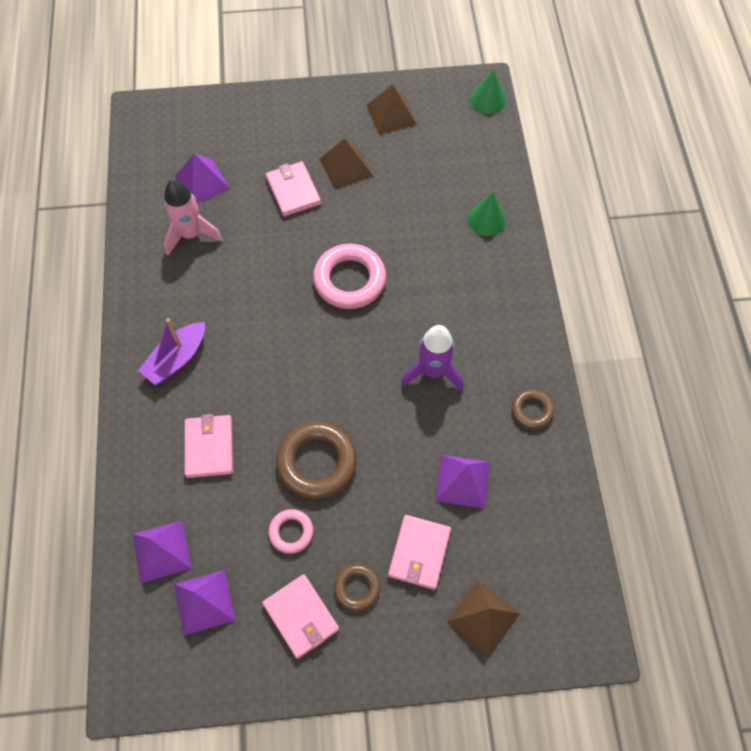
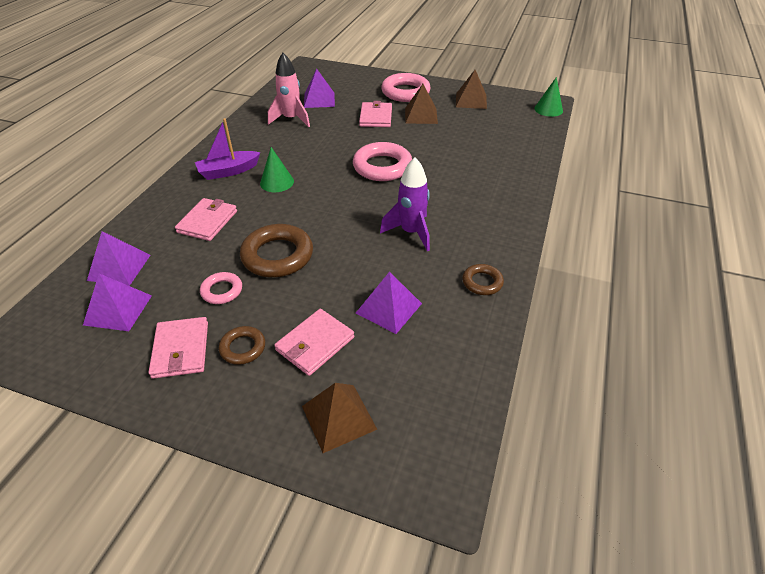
camera: 25 degrees right, 20 degrees down
(303, 126) = (405, 92): none -> pink ring
(486, 219) = (511, 164): green cone -> green cone (277, 182)

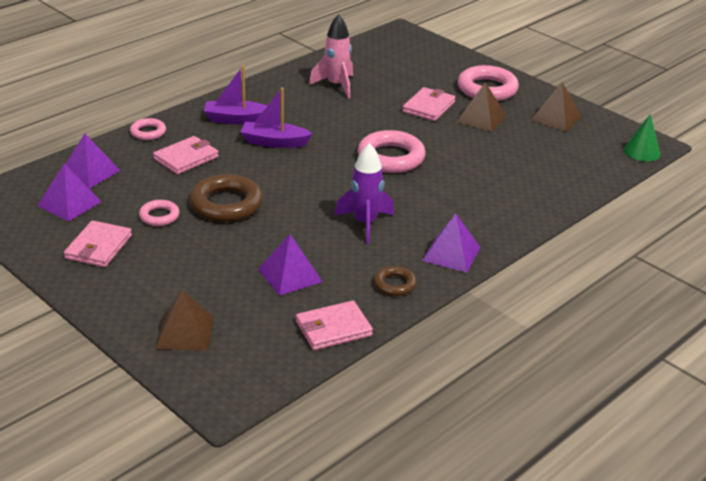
camera: 25 degrees right, 10 degrees down
(154, 207) = (148, 132): none -> pink ring
(243, 348) = (146, 262): brown ring -> none
(277, 182) = (274, 142): green cone -> purple boat
(315, 344) = (205, 279): pink wallet -> pink wallet (333, 329)
(319, 100) = (382, 73): purple pyramid -> purple pyramid (451, 254)

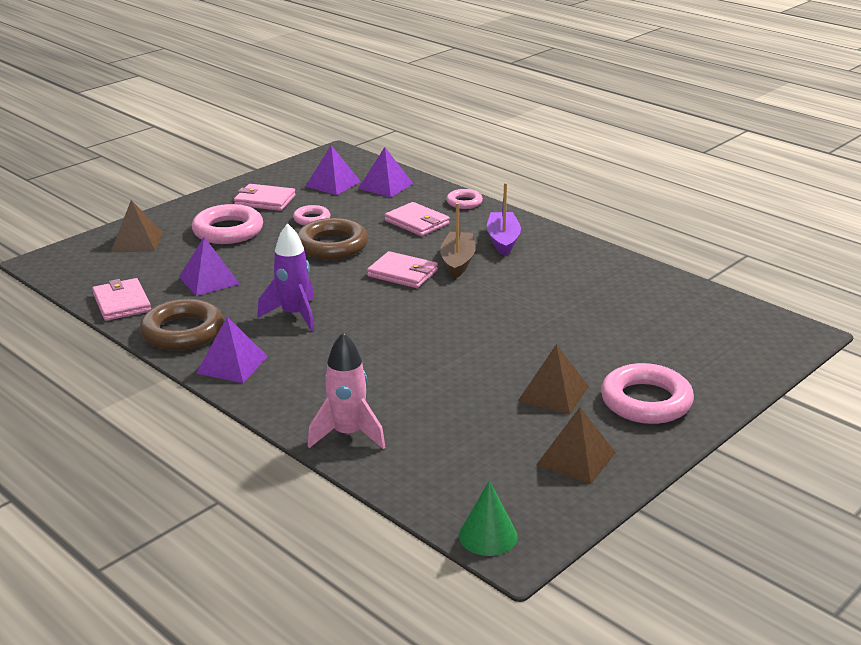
camera: 90 degrees right, 5 degrees down
(274, 142) = (458, 262): purple boat -> brown boat
(336, 86) = (607, 292): pink rocket -> pink rocket (348, 435)
(391, 157) = (435, 328): pink ring -> pink ring (228, 231)
(394, 284) = (183, 332): brown ring -> brown ring, size x1.86
(428, 107) = (573, 354): pink wallet -> pink wallet (402, 273)

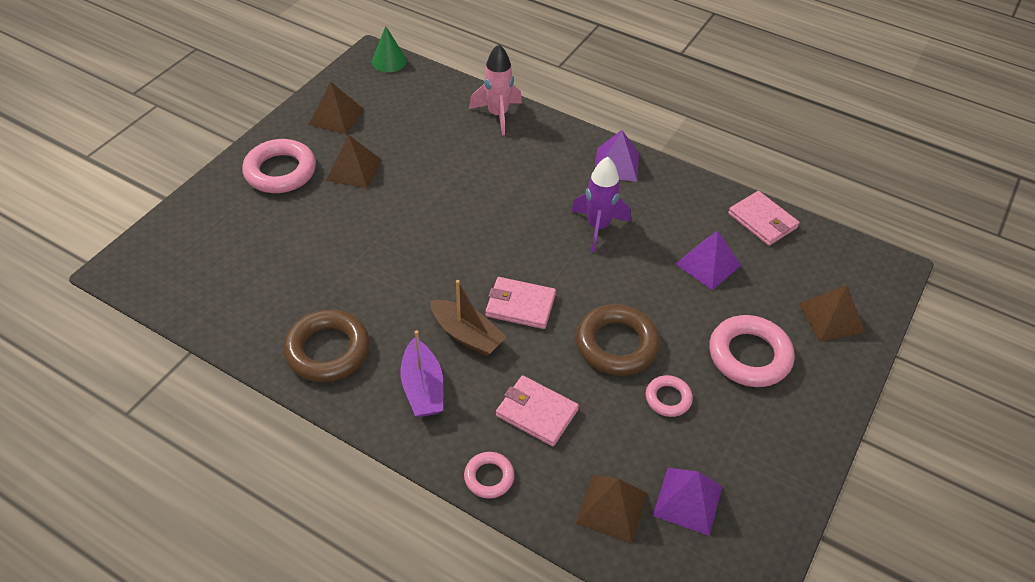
camera: 165 degrees right, 20 degrees up
(183, 332) = (681, 193): brown ring -> brown ring (328, 350)
(265, 200) = (751, 435): pink wallet -> none
(385, 186) = (611, 507): purple pyramid -> brown pyramid
(458, 262) = (467, 335): brown boat -> brown boat turned 45 degrees counterclockwise

